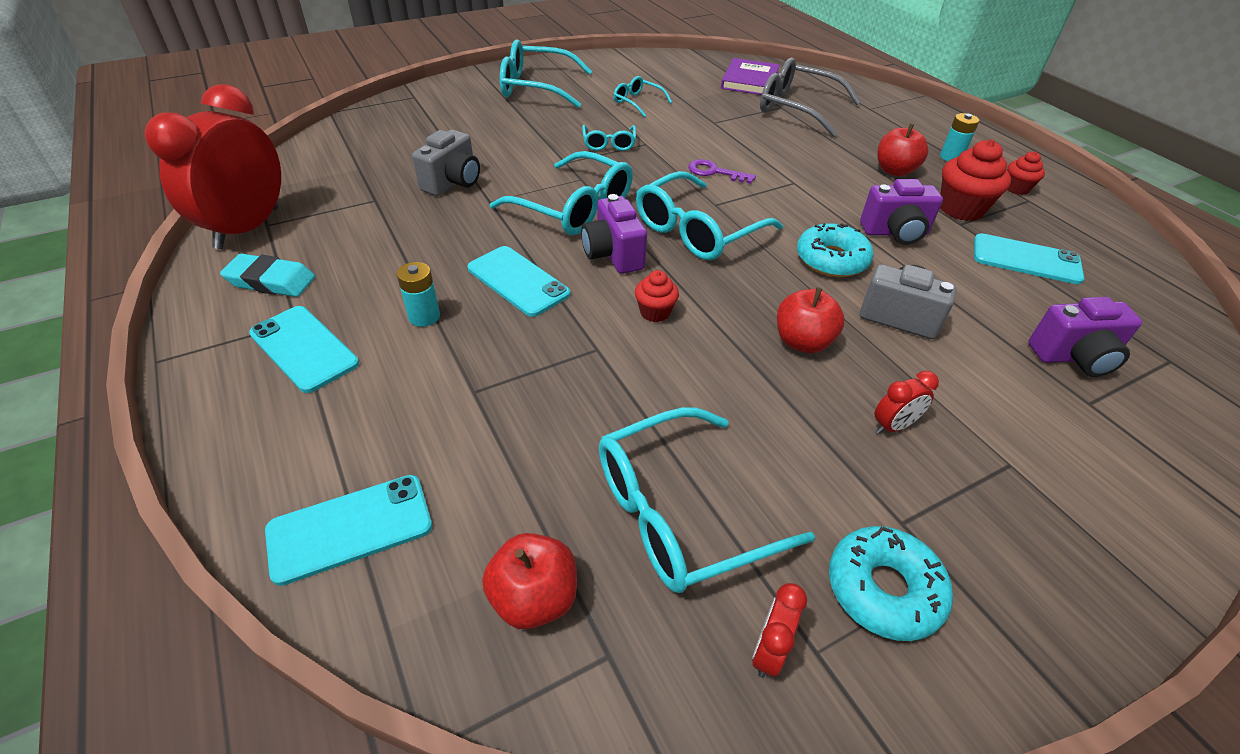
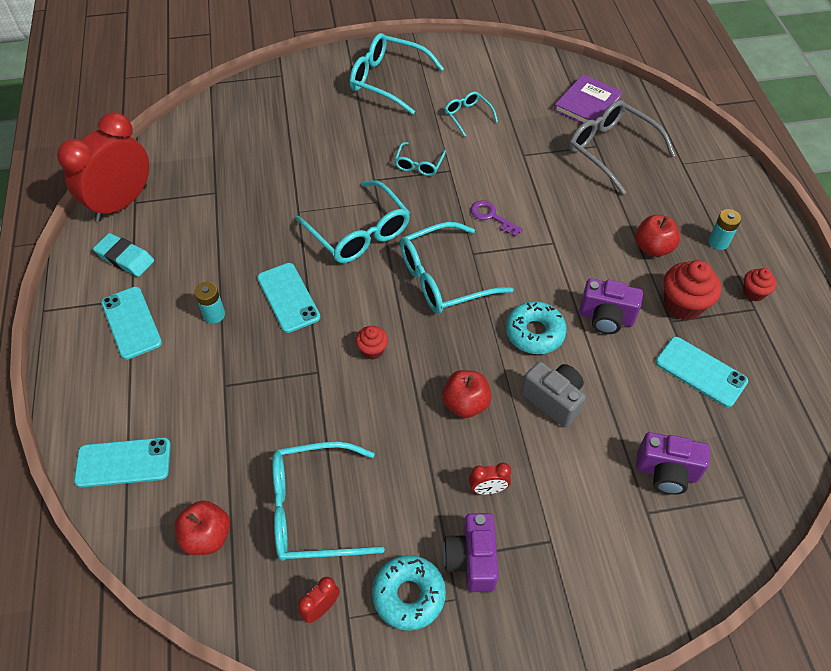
camera: 20 degrees right, 10 degrees up
(453, 183) = (277, 185): grey camera -> none
(613, 255) = (367, 288): purple camera -> purple camera (471, 560)

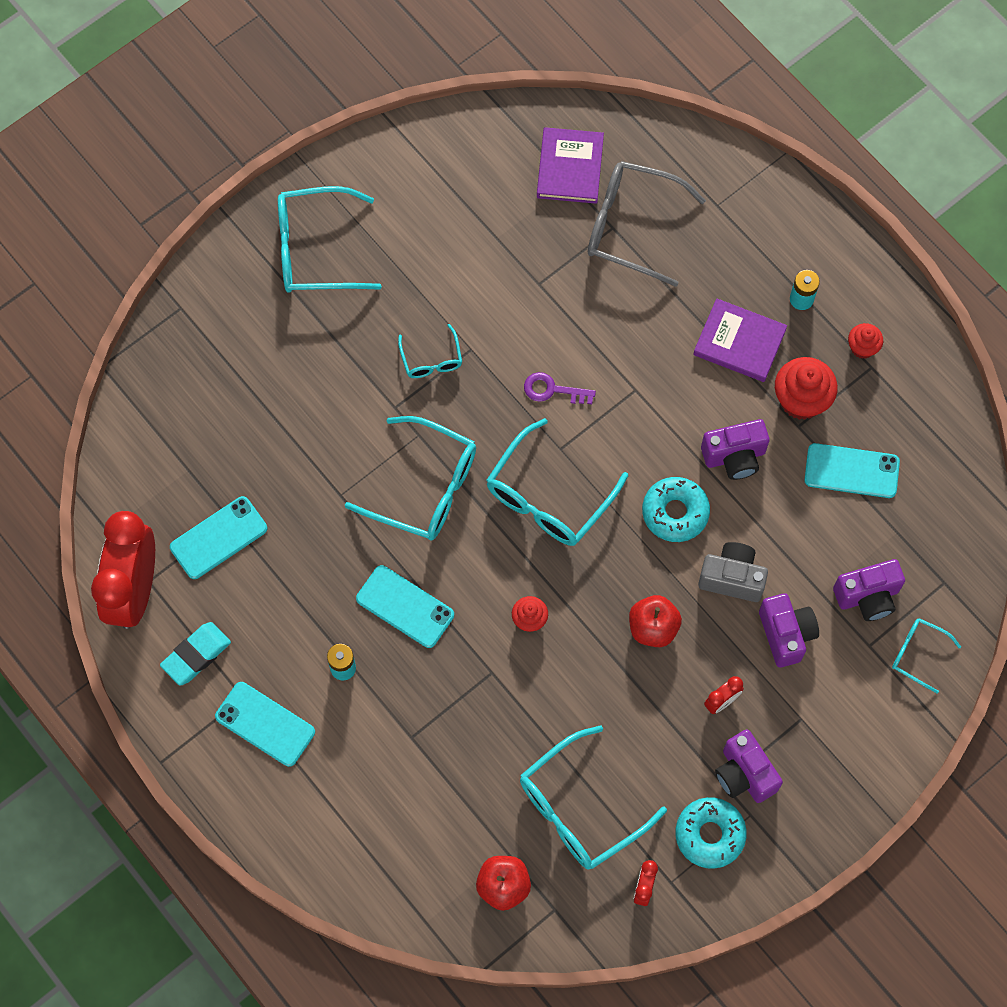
camera: 30 degrees left, 15 degrees up
(123, 462) = (374, 865): turquoise phone -> turquoise phone (218, 538)
(125, 258) = (196, 655): turquoise eraser -> turquoise eraser turned 45 degrees counterclockwise
(468, 116) = (443, 257): turquoise glasses -> turquoise glasses (918, 654)
(576, 465) = (786, 634): none -> purple camera
(653, 248) = (739, 342): red apple -> purple book

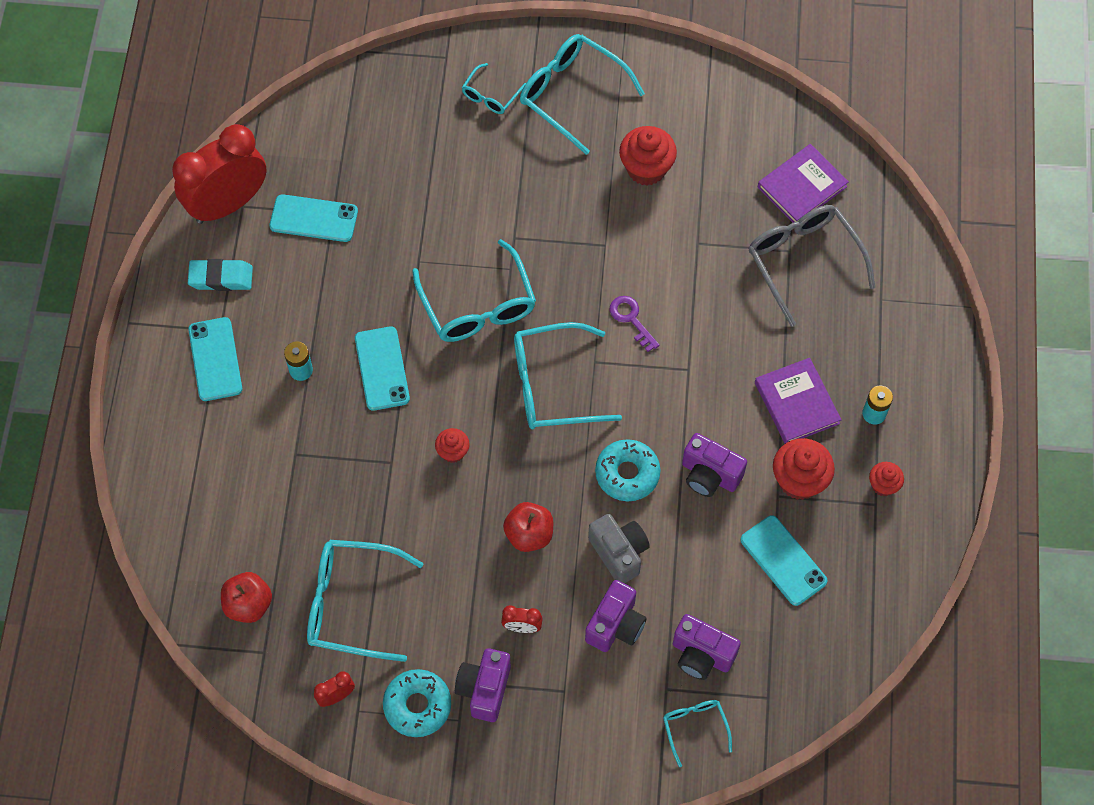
camera: 45 degrees right, 5 degrees down
(431, 359) = (571, 228): turquoise glasses -> turquoise glasses (490, 95)
(438, 259) = (646, 169): none -> red cupcake

